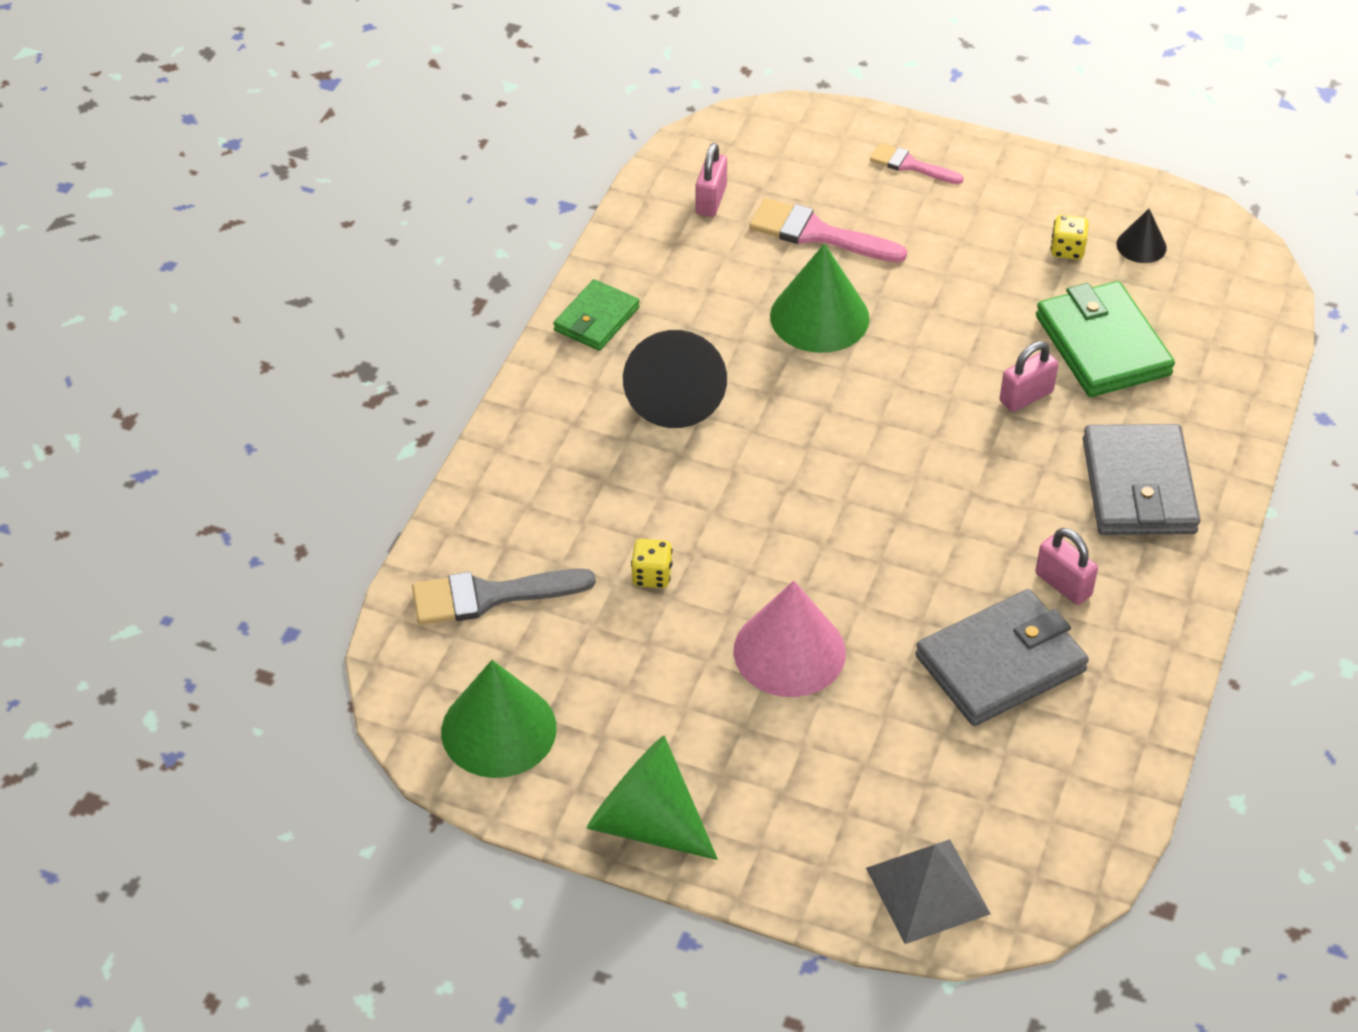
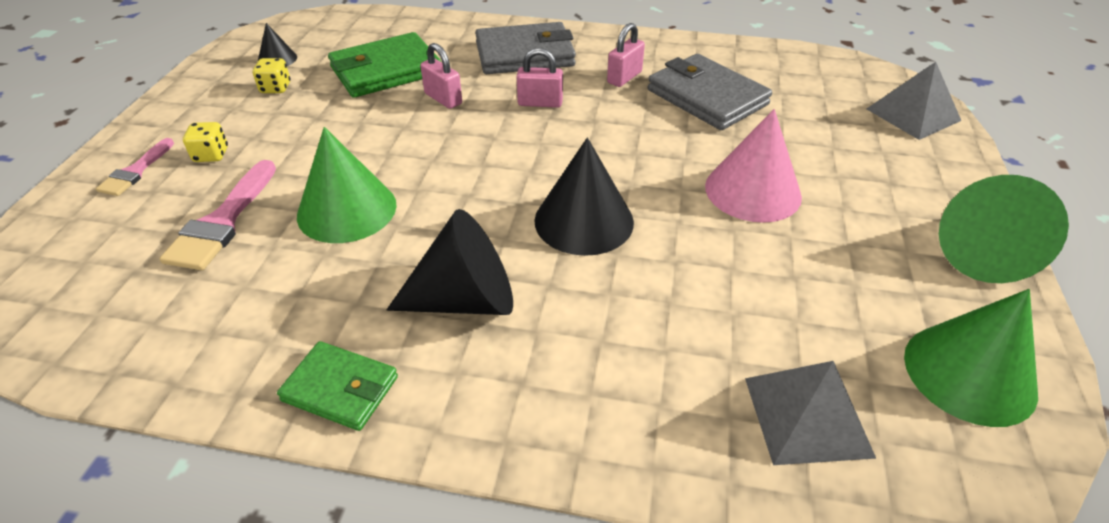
camera: 100 degrees left, 5 degrees down
(490, 596) = (807, 416): grey brush -> grey pyramid
(652, 575) = (713, 284): yellow dice -> yellow dice (211, 155)
(711, 200) = (141, 309): pink padlock -> pink padlock (540, 103)
(766, 494) = (584, 221): none -> black cone

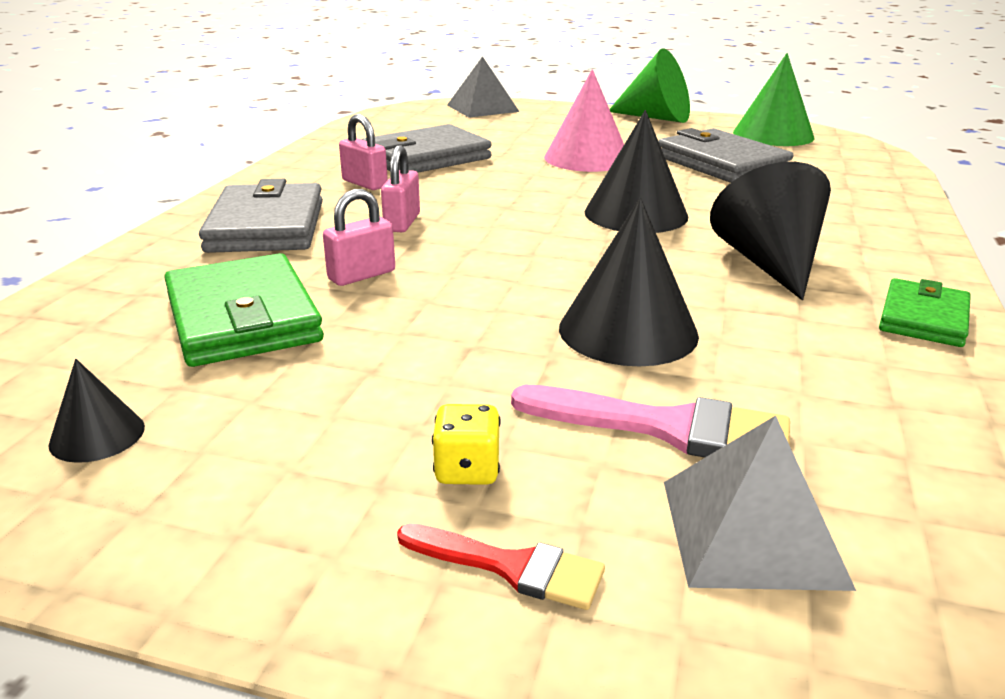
camera: 85 degrees left, 15 degrees down
(135, 171) = (511, 567): pink brush -> red brush
(275, 88) = (234, 423): yellow dice -> none
(347, 210) = (628, 331): green cone -> black cone
(783, 298) = (721, 163): none -> grey wallet
(807, 416) = (834, 170): grey pyramid -> grey pyramid (752, 532)

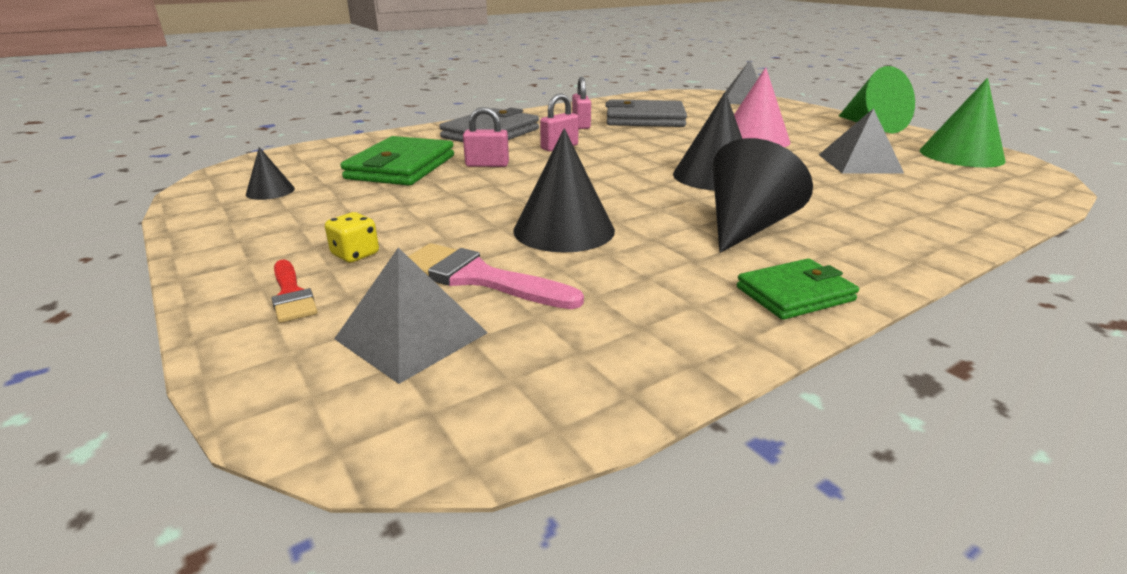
camera: 40 degrees right, 0 degrees up
(668, 428) = (478, 278): pink brush -> pink brush turned 150 degrees clockwise
(721, 163) = (859, 163): grey wallet -> grey pyramid

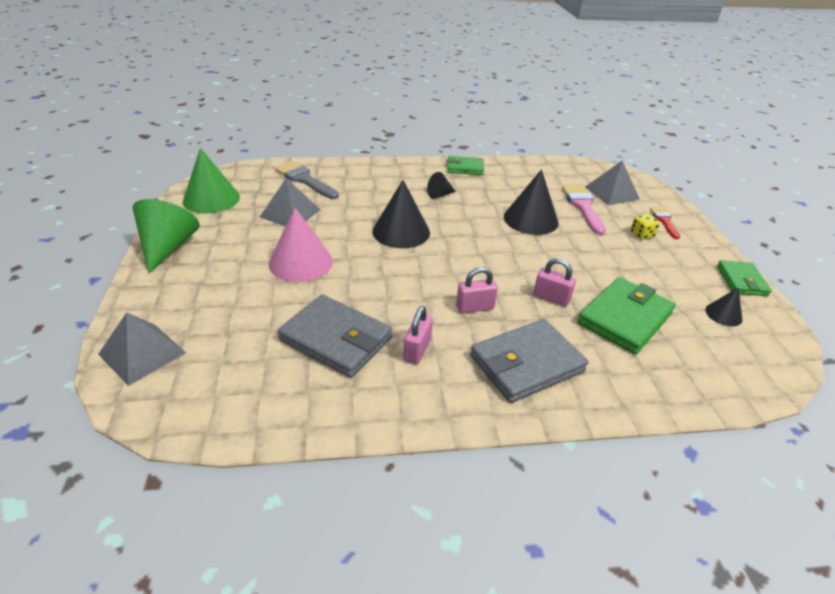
camera: 155 degrees left, 10 degrees up
(203, 229) = (741, 281): none -> green wallet
(478, 278) = (583, 206): pink brush -> pink brush turned 150 degrees counterclockwise
(746, 227) = (439, 195): black cone -> black cone, size x0.52
(950, 195) = (304, 180): none -> grey brush

